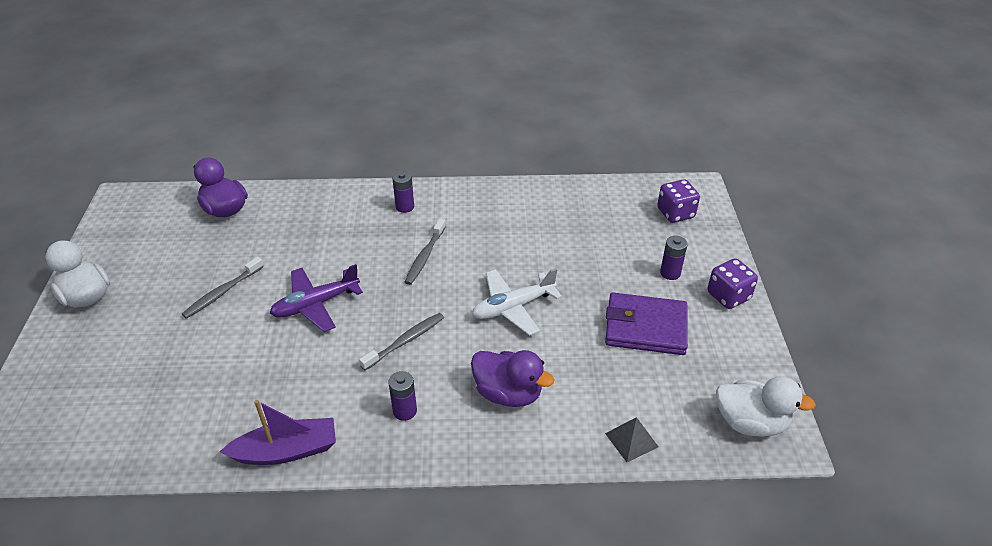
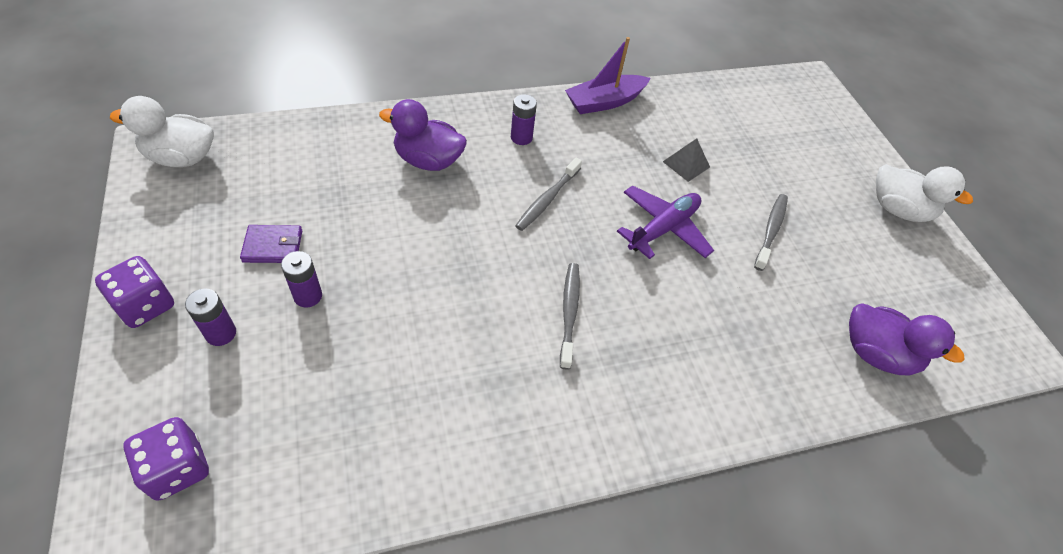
camera: 160 degrees right, 10 degrees up
(405, 207) = (636, 403): purple battery -> purple battery (308, 296)
(513, 307) = (437, 253): white plane -> none
(631, 440) = (307, 133): grey pyramid -> grey pyramid (686, 164)
(645, 327) = (273, 246): purple wallet -> purple wallet, size x0.55

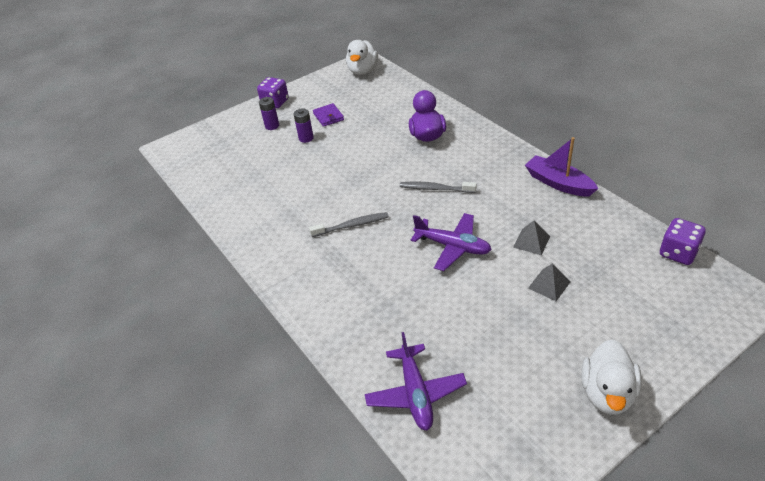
camera: 80 degrees right, 10 degrees down
(178, 468) = (205, 145): purple dice -> purple dice (678, 253)
(181, 157) = (362, 71): white duck -> white duck turned 150 degrees counterclockwise
(521, 137) = (481, 160): purple battery -> none
(754, 182) = (549, 285): none -> grey pyramid
(771, 230) = (500, 305): grey toothbrush -> none
(876, 354) = (415, 393): purple duck -> purple plane

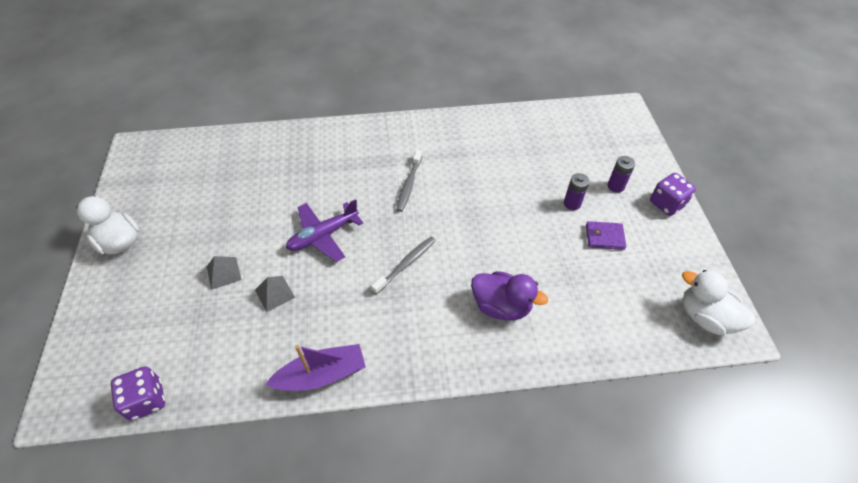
camera: 115 degrees right, 10 degrees up
(415, 393) = (229, 152): purple plane -> none

